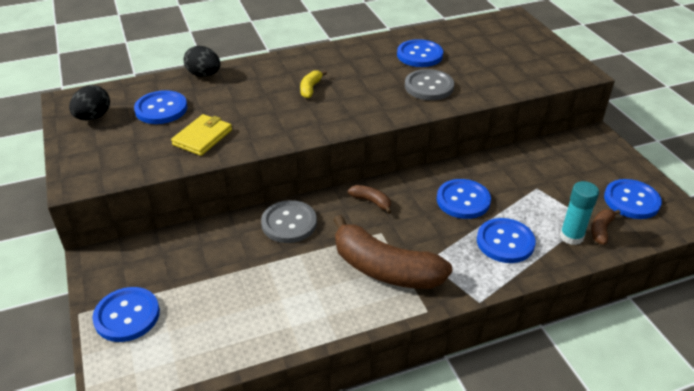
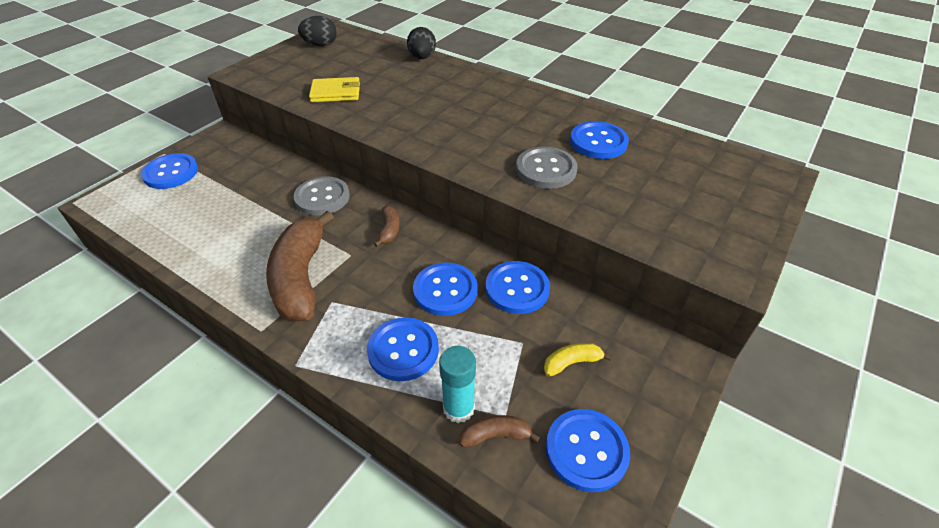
camera: 55 degrees right, 5 degrees up
(161, 109) = (356, 62): blue button -> blue button (517, 289)
(310, 89) = (459, 109): yellow banana -> yellow banana (571, 363)

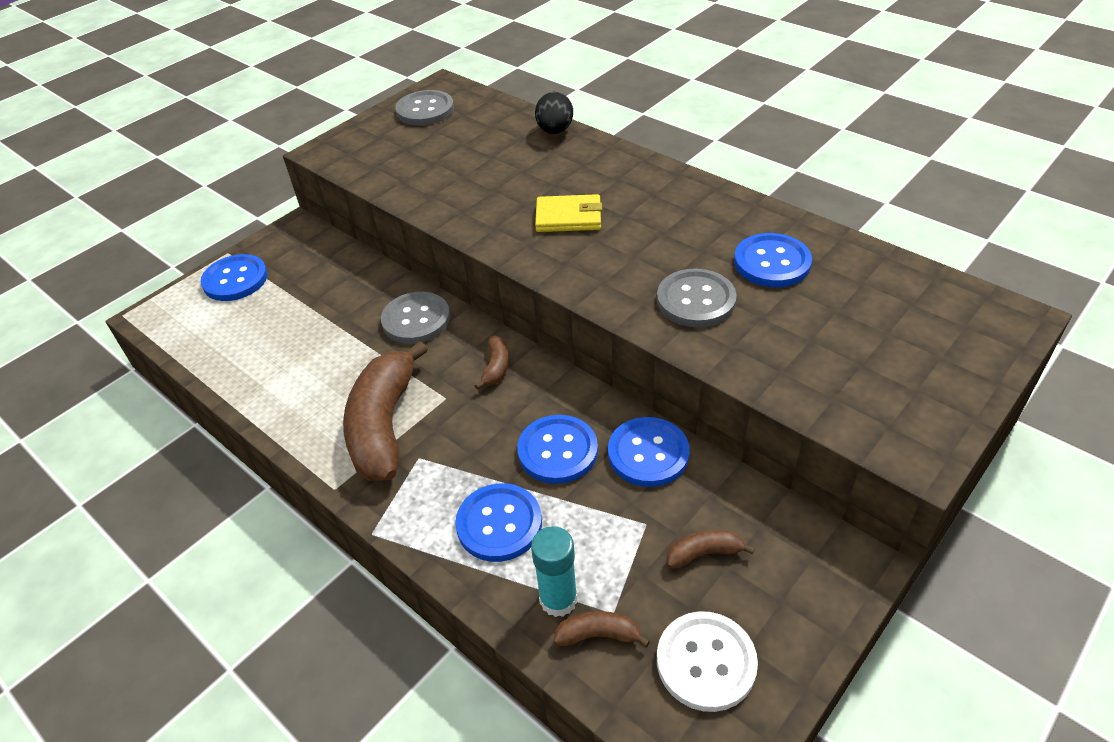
camera: 10 degrees right, 0 degrees up
(320, 45) = (425, 110): black egg -> grey button
(336, 93) = (439, 182): yellow wallet -> yellow wallet (568, 217)
(571, 363) = (704, 553): yellow banana -> brown banana
(586, 450) = (706, 662): blue button -> white button

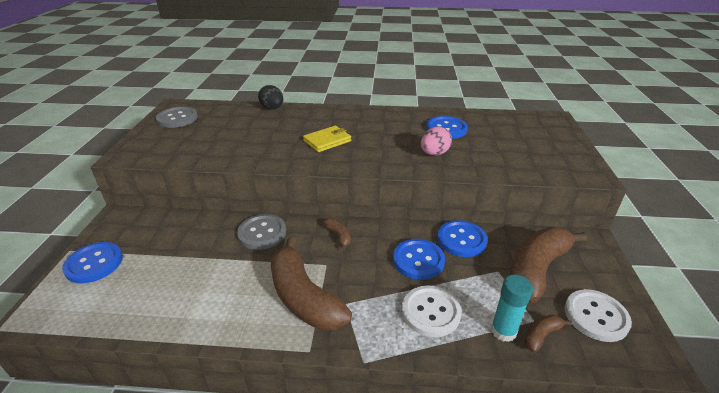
camera: 40 degrees left, 10 degrees down
(499, 524) = (430, 312): blue button -> white button
(696, 300) = (434, 153): grey button -> pink egg
(704, 553) = (536, 269): brown banana -> brown banana, size x2.32

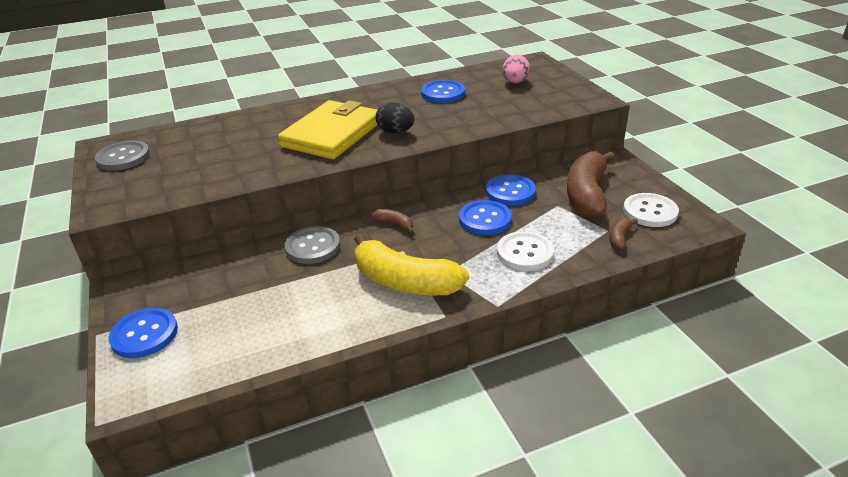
camera: 25 degrees left, 0 degrees up
(272, 108) = (234, 118): black egg -> black egg (395, 132)
(304, 297) = (405, 282): brown banana -> yellow banana
(327, 141) = (332, 134): yellow wallet -> yellow wallet, size x1.94
(434, 153) = (450, 118): pink egg -> pink egg (515, 82)
(503, 331) = (590, 245): turquoise glue stick -> none

